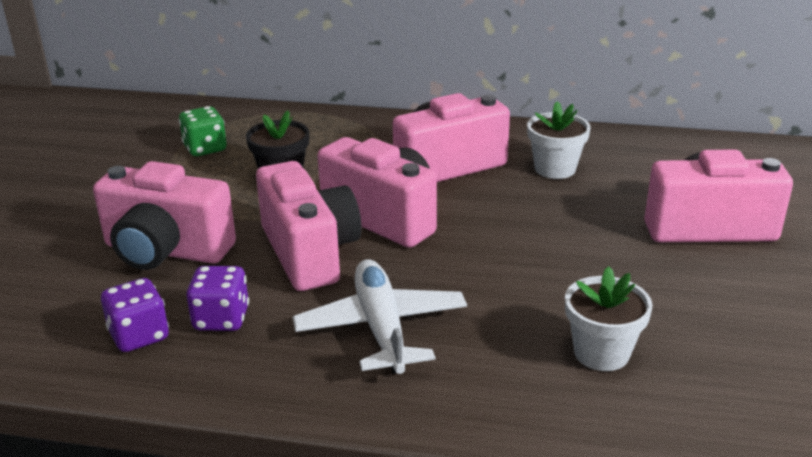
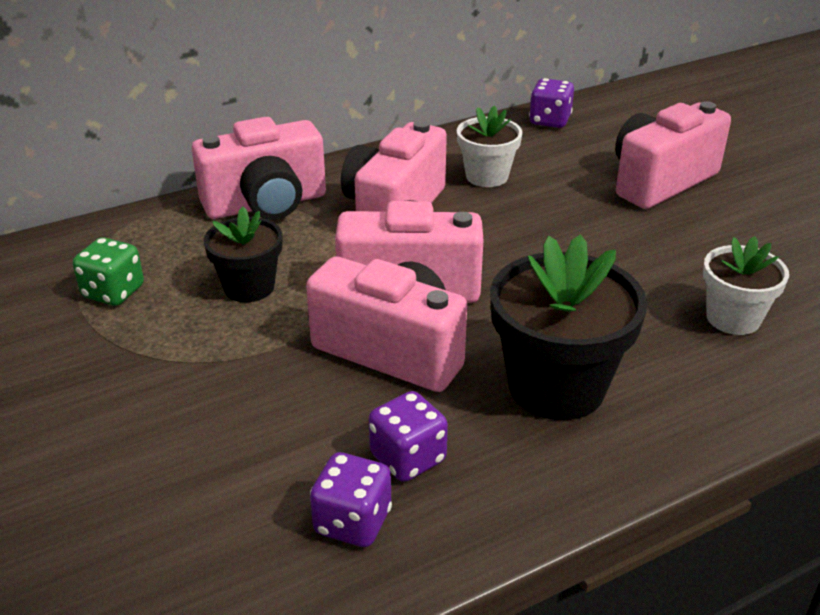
camera: 40 degrees left, 5 degrees up
(166, 251) = (243, 421): pink camera -> pink camera (266, 204)
(381, 328) = (556, 386): white plane -> black flower pot
(676, 147) = (549, 121): none -> purple dice

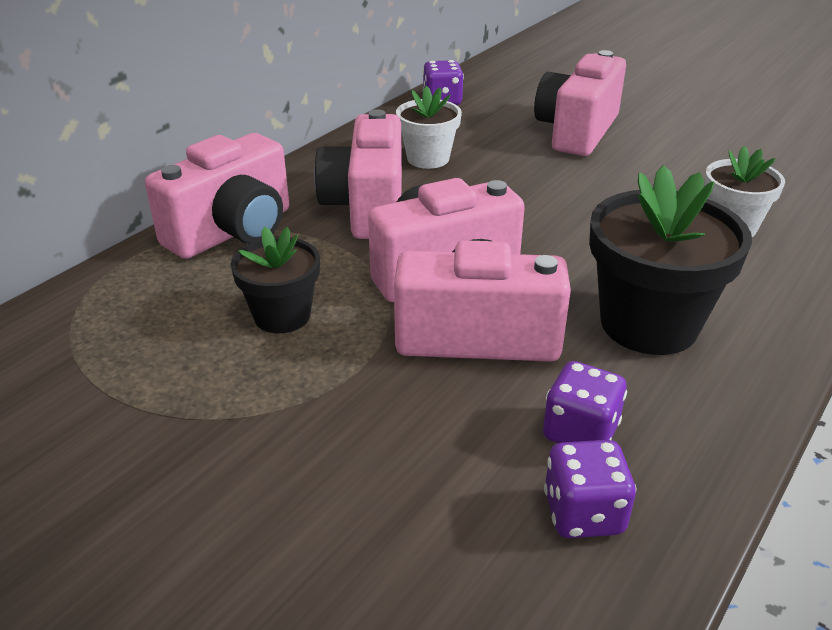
camera: 25 degrees left, 0 degrees up
(113, 292) = (131, 362): green dice -> none

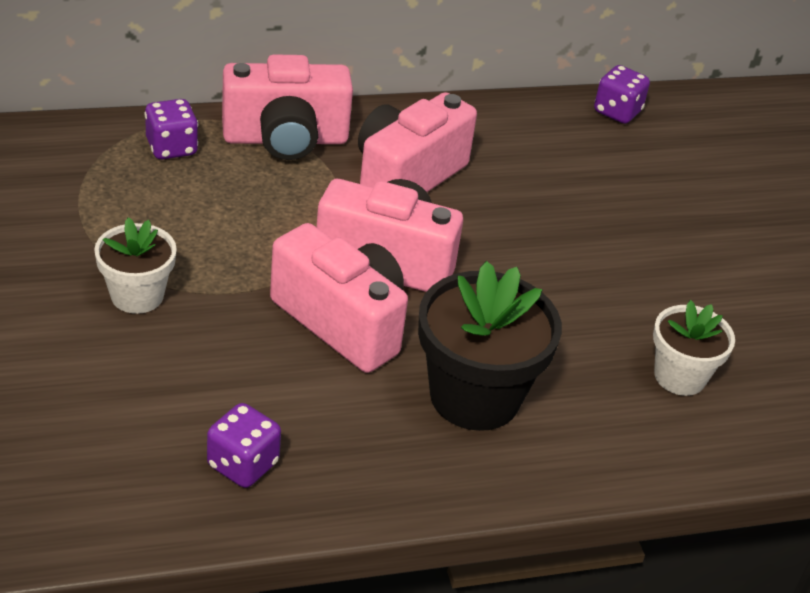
camera: 35 degrees right, 5 degrees up
(282, 316) = (236, 224): black flower pot -> none
(428, 158) = (518, 162): white flower pot -> white flower pot (137, 295)
(576, 131) = (694, 212): pink camera -> none
(580, 432) = (312, 424): purple dice -> purple dice (171, 148)

